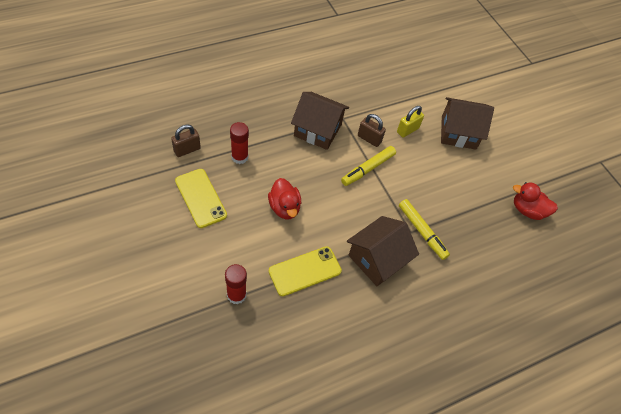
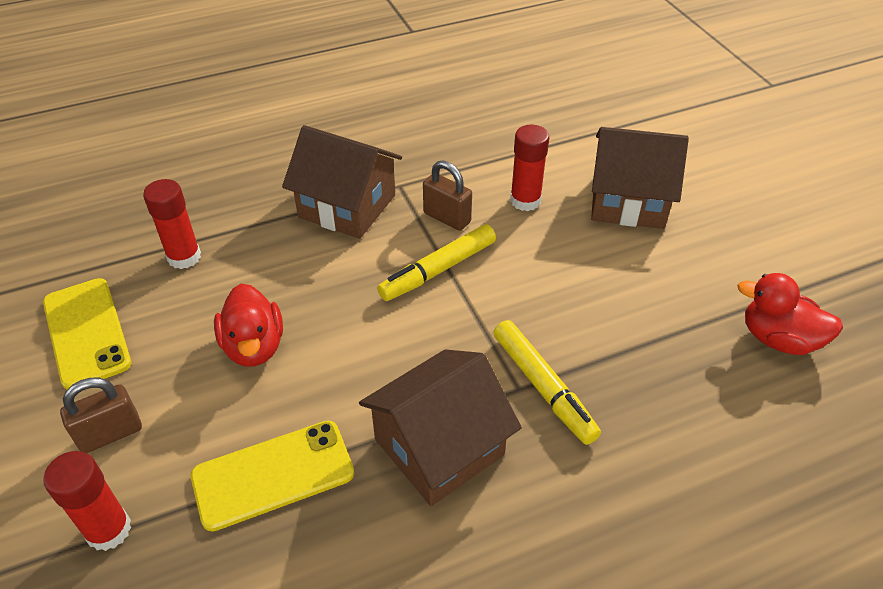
camera: 10 degrees right, 10 degrees down
(187, 150) = (85, 247): brown padlock -> brown padlock (110, 434)
(407, 130) = (525, 200): yellow padlock -> red glue stick

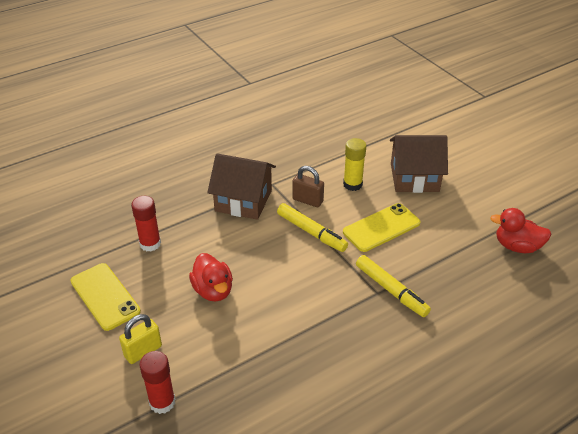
camera: 10 degrees left, 5 degrees down
(110, 434) = (143, 351): brown padlock -> yellow padlock
(273, 474) = (249, 359): yellow phone -> yellow phone (381, 227)
(438, 270) = (311, 232): yellow marker -> yellow marker turned 90 degrees counterclockwise
(439, 447) = (340, 331): brown house -> none
(525, 200) = (352, 184): red glue stick -> yellow glue stick

